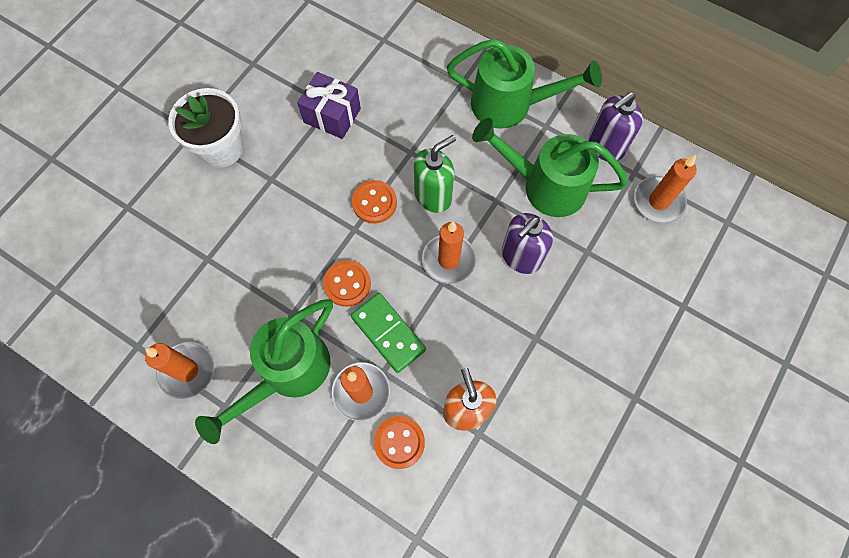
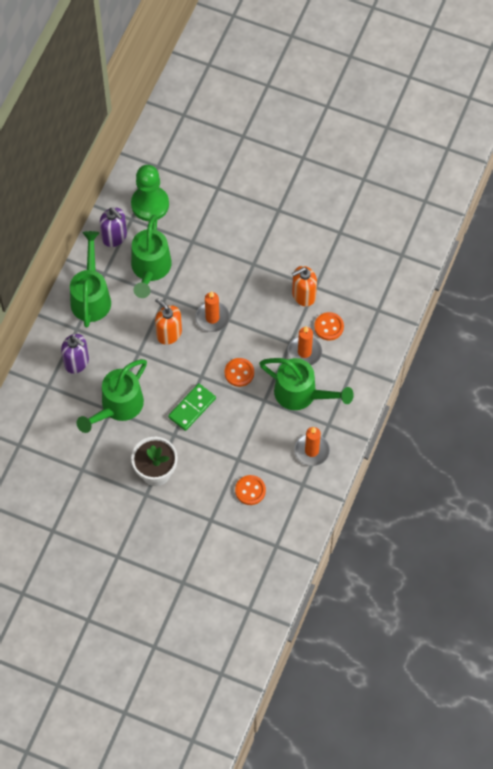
camera: 100 degrees left, 5 degrees down
(332, 115) = (118, 407): purple gift -> green watering can
(374, 203) = (180, 367): orange button -> orange button (250, 490)
(388, 333) = (266, 344): green domino -> green domino (192, 408)
(433, 196) = (169, 333): green soap dispenser -> orange soap dispenser
(521, 257) = (202, 278): purple soap dispenser -> purple soap dispenser (77, 362)
(658, 201) = (150, 204): orange candle -> green pawn

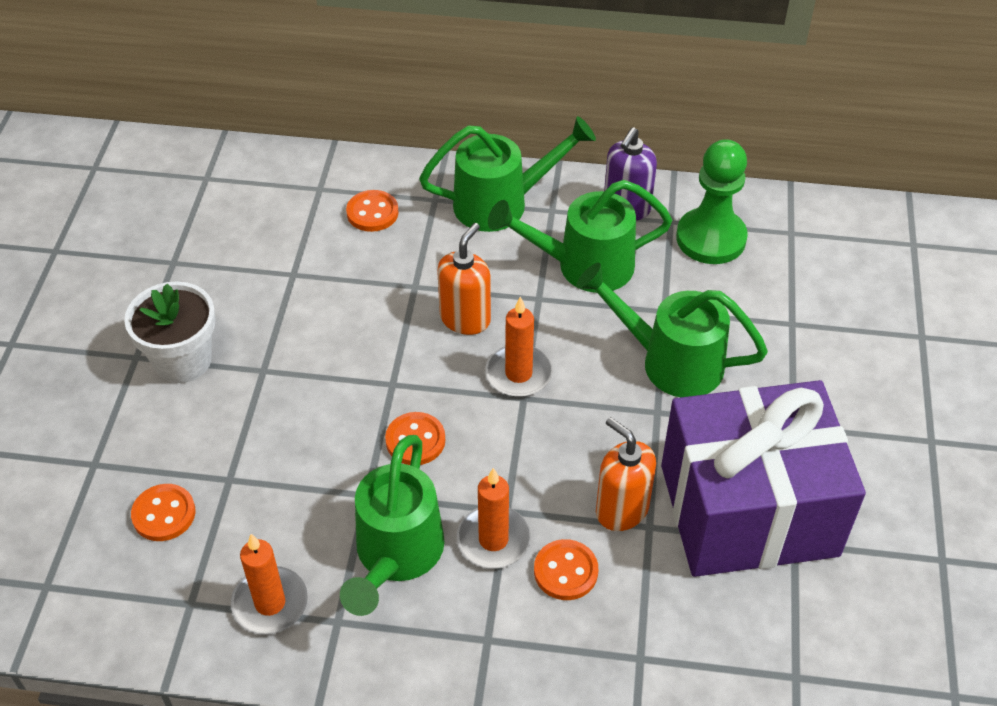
camera: 75 degrees right, 15 degrees down
(77, 362) = (372, 213): purple soap dispenser -> orange button
(118, 407) = (301, 282): green watering can -> green watering can (670, 362)
(192, 408) = (323, 384): green domino -> none
(318, 244) = (748, 510): none -> purple gift

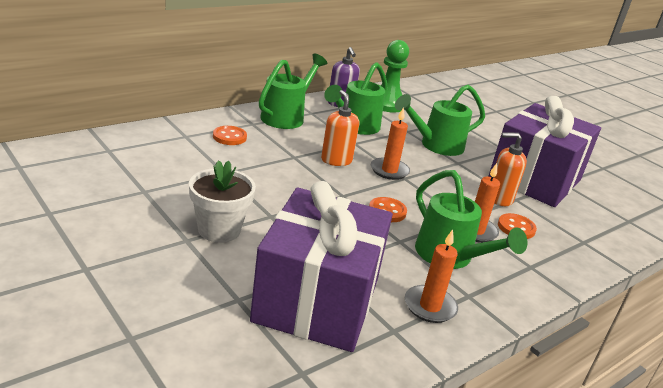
camera: 50 degrees left, 20 degrees down
(164, 514) = (316, 300): orange button -> purple gift

